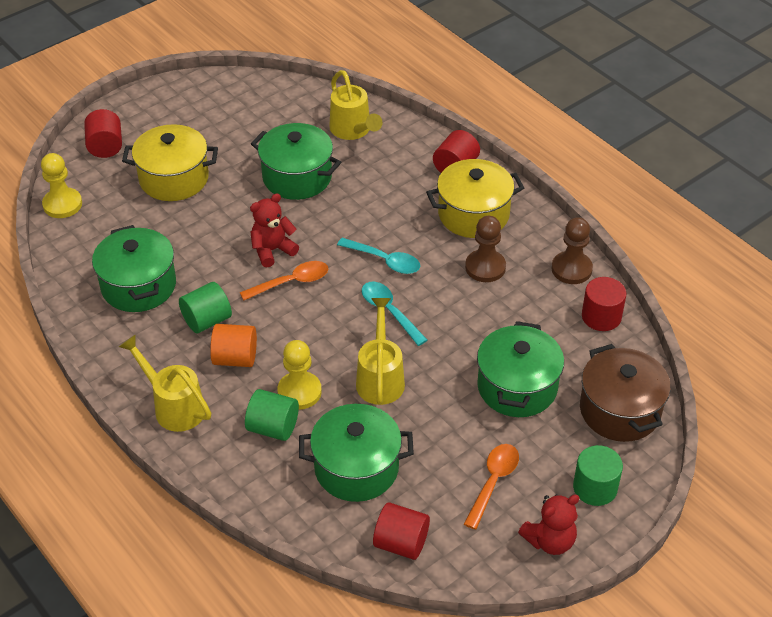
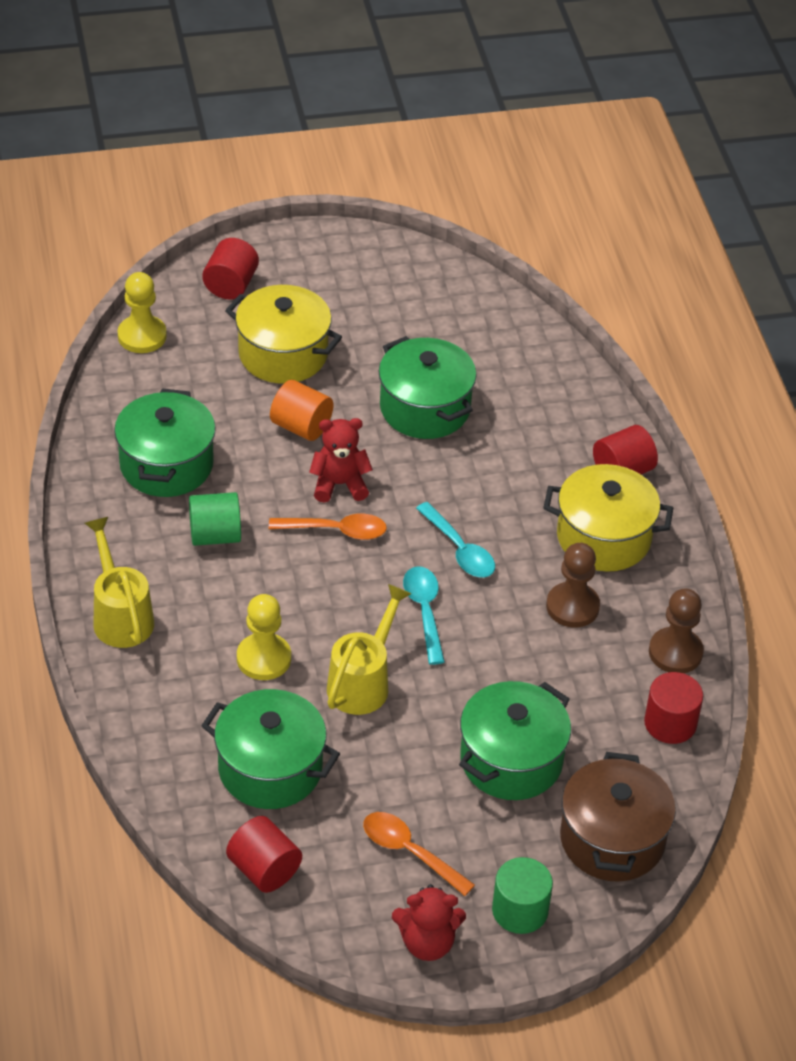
camera: 25 degrees right, 0 degrees up
(235, 358) = (218, 591): orange cylinder -> orange cylinder (301, 426)
(273, 427) = (210, 685): green cylinder -> none
(353, 130) = (529, 376): yellow watering can -> none
(493, 482) = (409, 852): orange spoon -> orange spoon turned 105 degrees counterclockwise

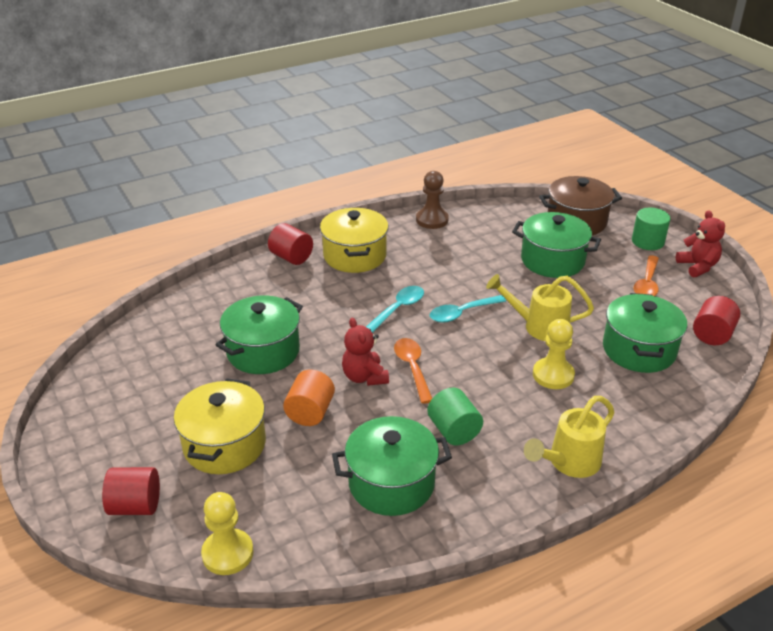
camera: 105 degrees left, 10 degrees down
(572, 607) = (420, 258): brown pawn -> none
(670, 723) = (484, 215): red cylinder -> none

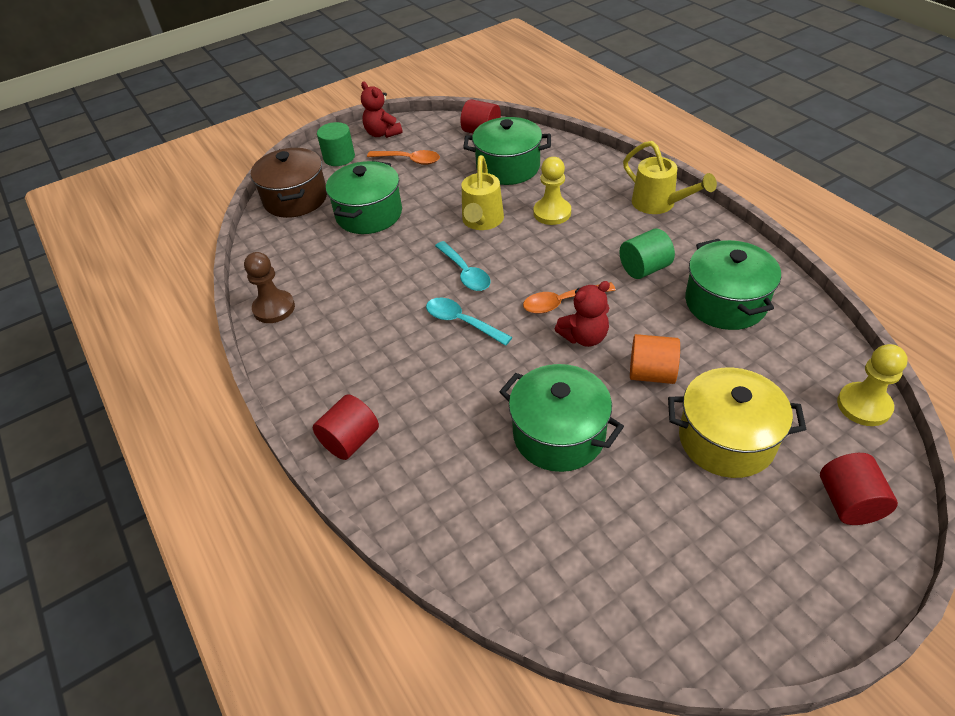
camera: 90 degrees left, 10 degrees up
(355, 256) = (350, 373): yellow pot -> none
(697, 266) = (382, 133): red teddy bear -> red teddy bear turned 105 degrees counterclockwise

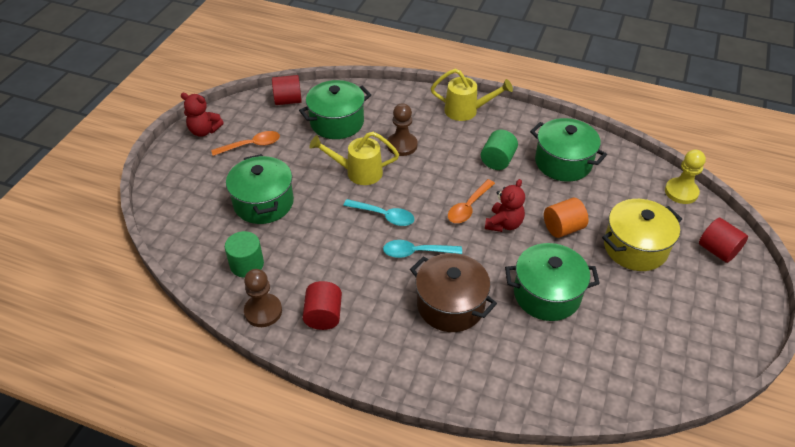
camera: 40 degrees left, 0 degrees up
(295, 199) = (184, 216): brown pot -> brown pot (450, 305)
(339, 157) = (186, 165): green cylinder -> green cylinder (247, 264)
(350, 440) = (423, 373): red cylinder -> red cylinder (323, 316)
(482, 221) = (358, 172): yellow watering can -> yellow watering can turned 120 degrees clockwise
(552, 213) = (402, 145): yellow pawn -> brown pawn

